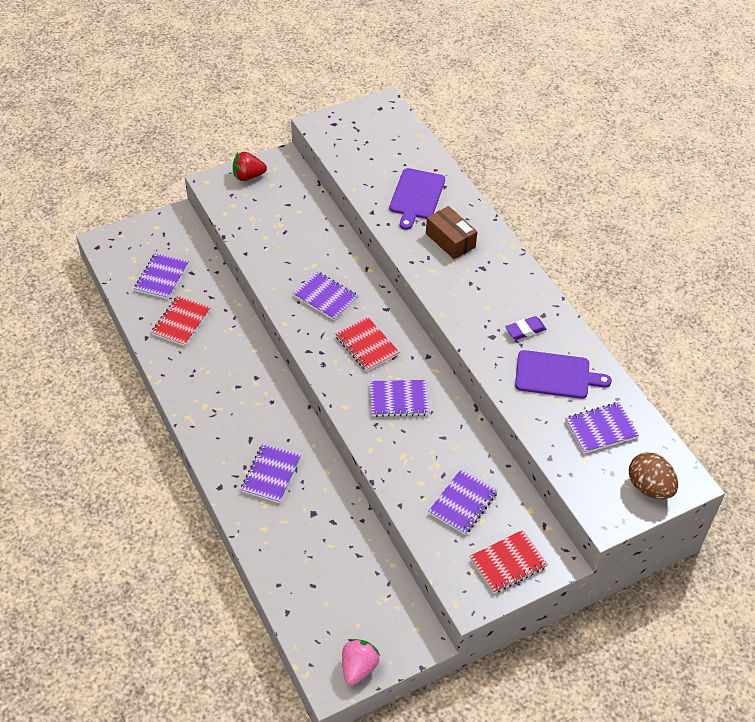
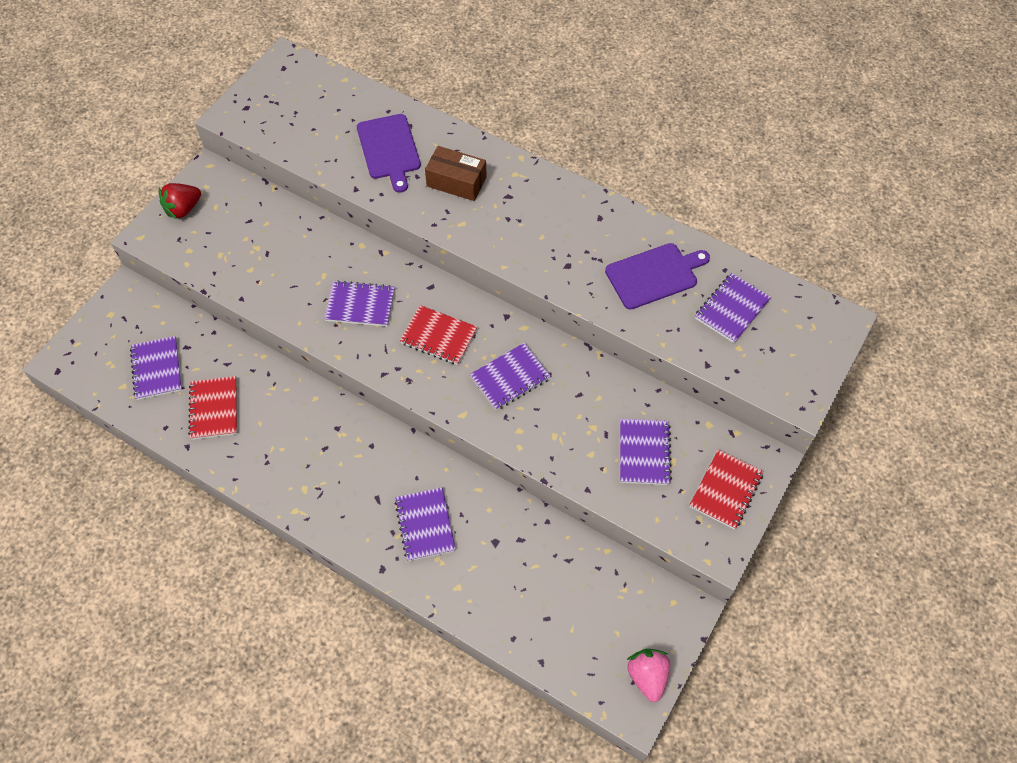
camera: 30 degrees left, 10 degrees up
(525, 330) = (594, 242): purple eraser -> none
(649, 487) = (812, 345): brown egg -> none

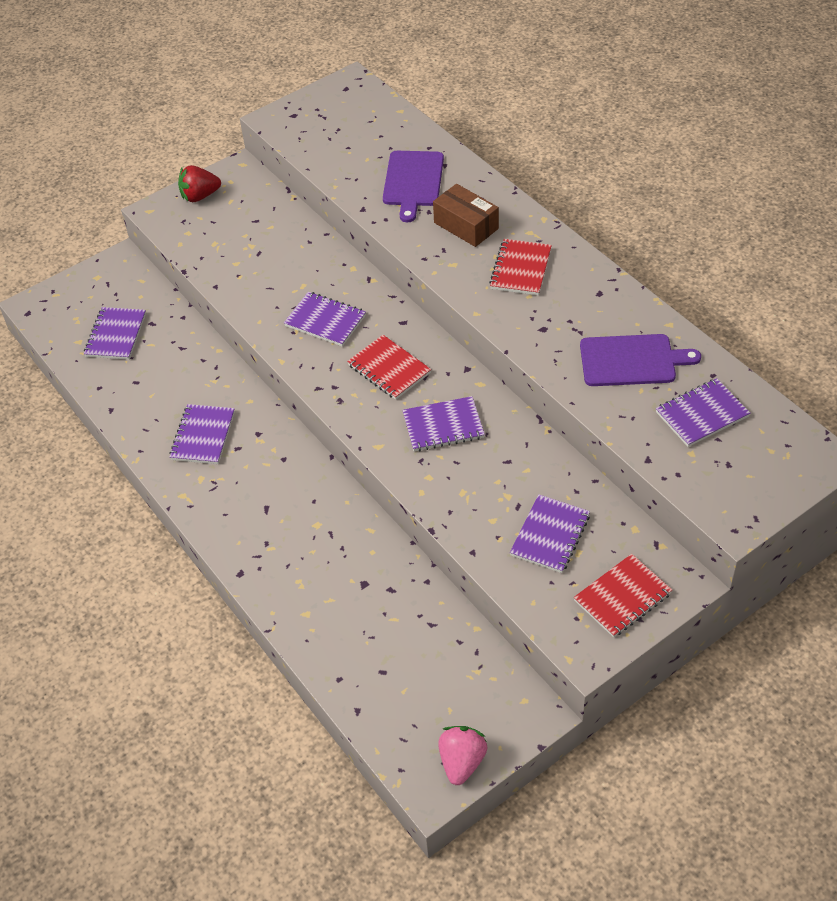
camera: 25 degrees right, 10 degrees down
(214, 409) = (151, 384): red notebook -> red notebook (521, 269)
(425, 525) = (301, 546): purple notebook -> purple notebook (203, 436)

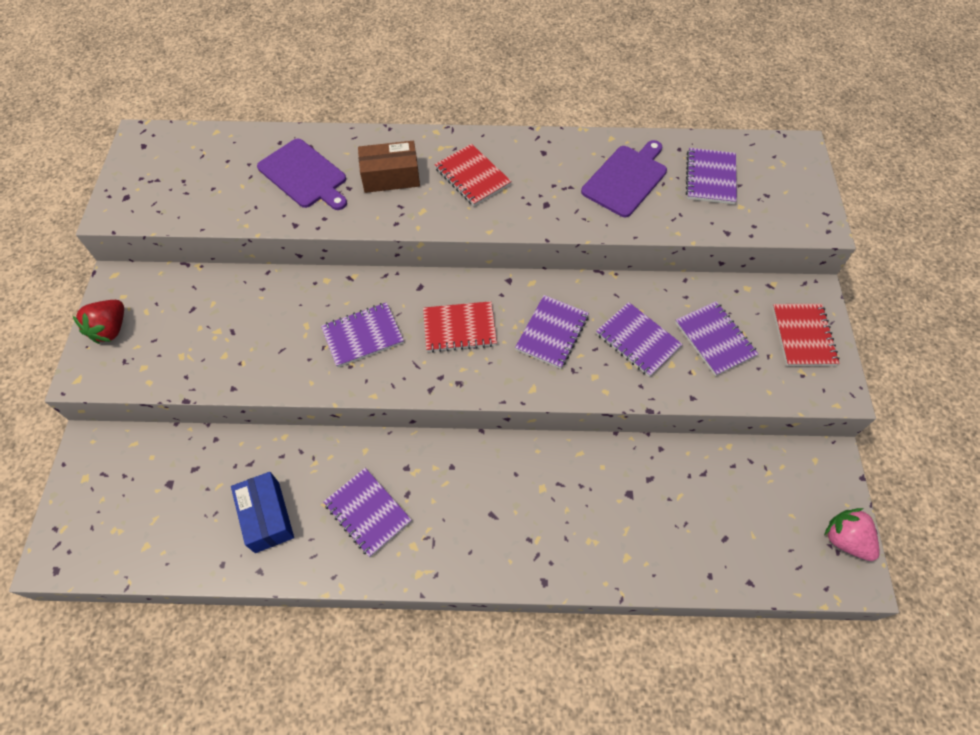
camera: 55 degrees left, 10 degrees up
(116, 335) = (175, 508): purple notebook -> purple notebook (637, 340)
(151, 385) = (267, 517): none -> blue box

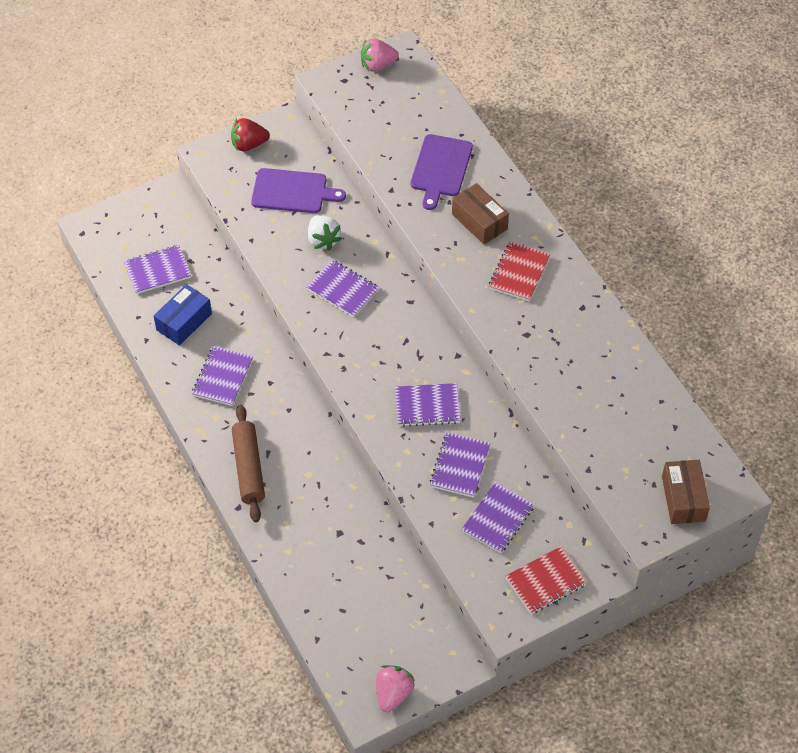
camera: 60 degrees right, 5 degrees down
(136, 163) = (378, 65): none -> pink strawberry
(289, 323) = (323, 240): none -> white strawberry
(459, 328) = (390, 345): red notebook -> none
(500, 544) = (249, 468): none -> brown rolling pin
(626, 179) = (595, 377): purple cutting board -> purple cutting board (292, 191)
(710, 178) = (643, 436): purple notebook -> purple notebook (157, 271)
(792, 183) = (683, 499): none -> brown box

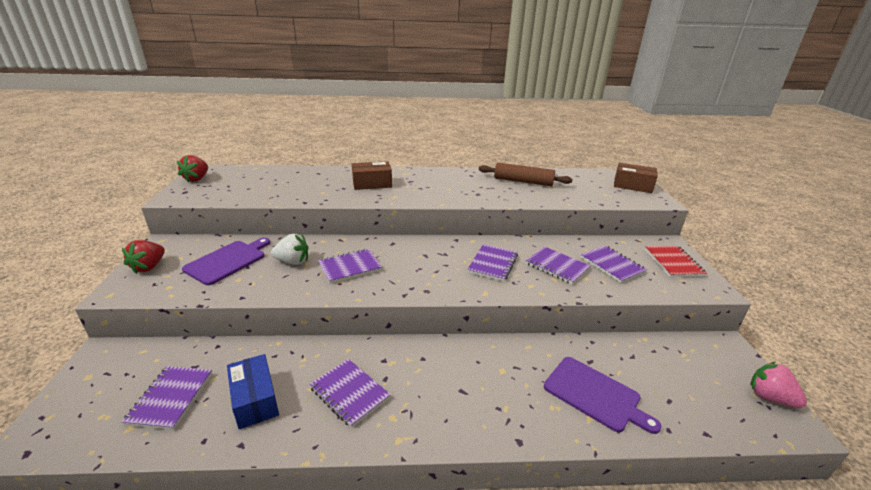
camera: 65 degrees left, 25 degrees down
(249, 468) = (473, 413): brown rolling pin -> brown rolling pin (523, 181)
(378, 65) = (197, 179): pink strawberry -> red strawberry
(440, 168) = (313, 183): purple cutting board -> purple cutting board (595, 394)
(519, 273) = (426, 184): red notebook -> none

